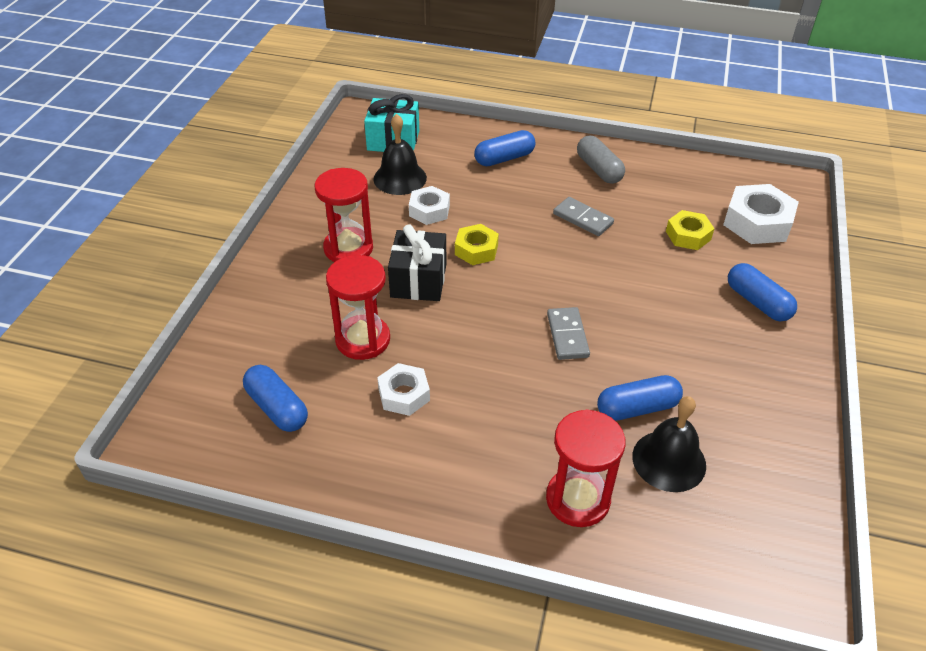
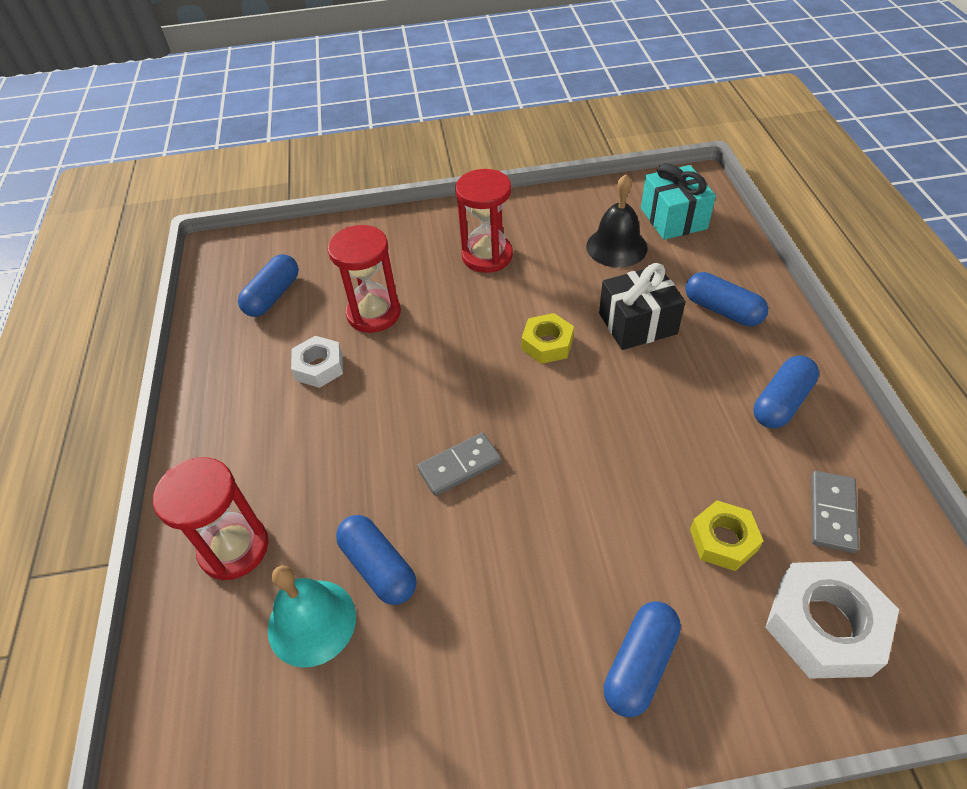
camera: 70 degrees right, 5 degrees up
(418, 280) = (473, 319): black gift -> black gift (637, 323)
(429, 210) = (583, 286): white nut -> none
(583, 219) = (669, 417): grey domino -> grey domino (832, 513)
(598, 169) = (781, 402): grey capsule -> blue capsule
(669, 460) = (312, 622): black bell -> turquoise bell

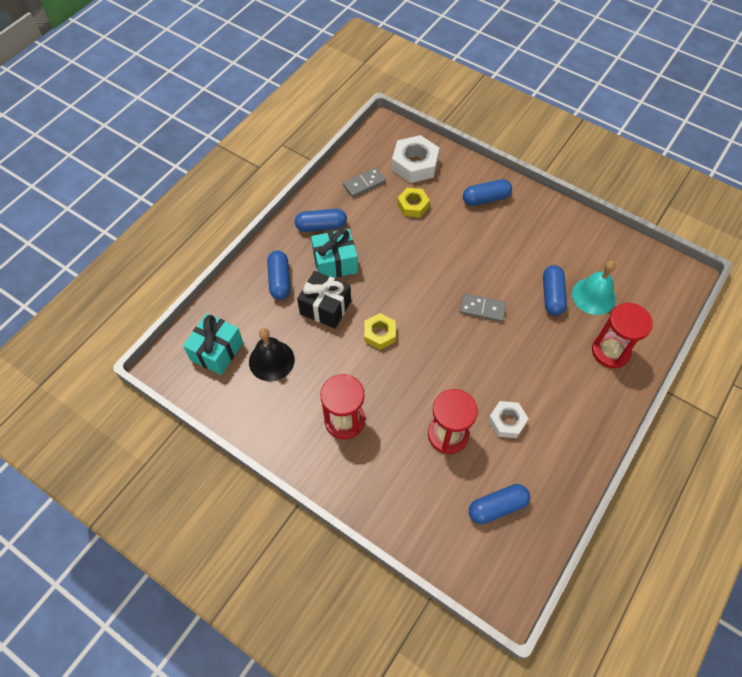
camera: 140 degrees left, 10 degrees up
(698, 374) = (335, 263): none -> turquoise gift

